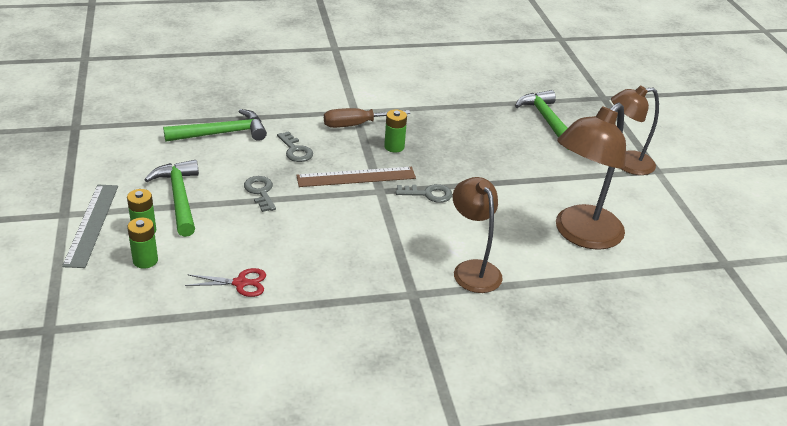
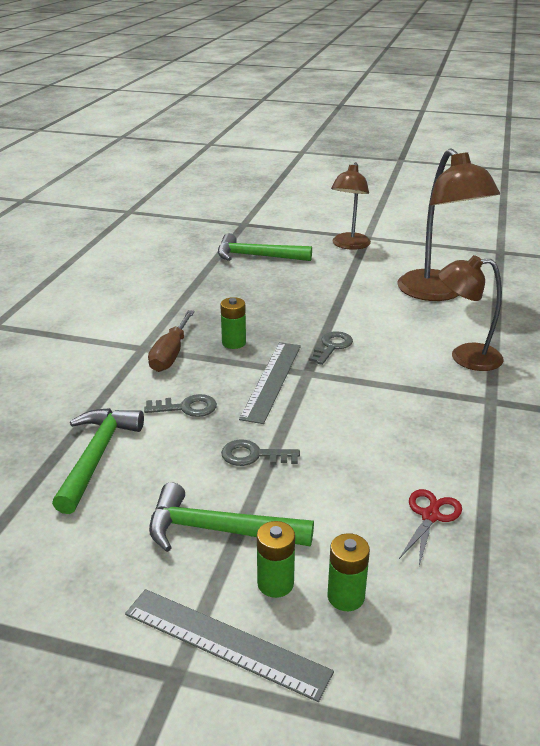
camera: 60 degrees left, 5 degrees down
(356, 177) = (272, 380): brown ruler -> grey ruler

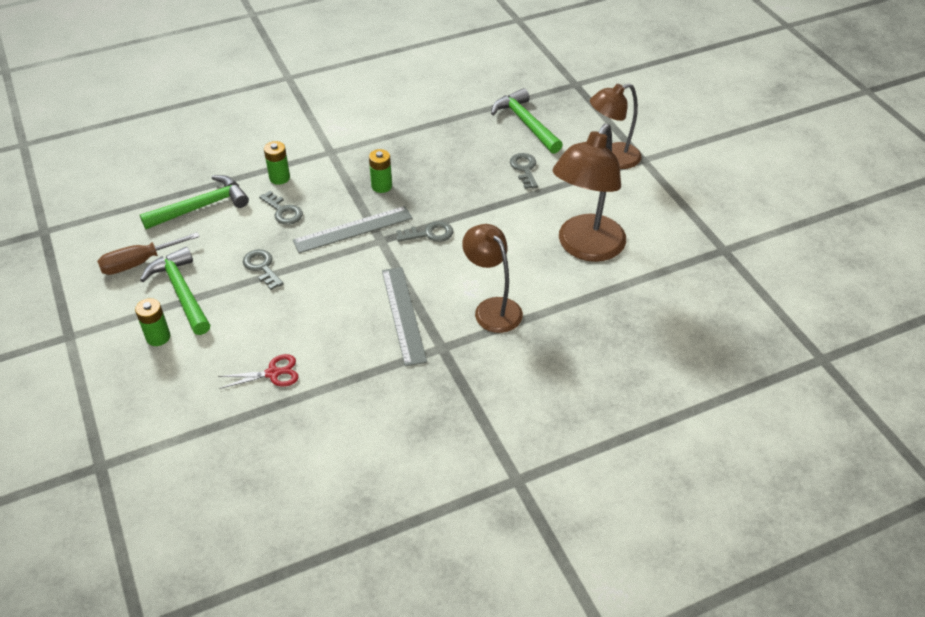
camera: 50 degrees right, 15 degrees up
(170, 354) = (336, 168): brown screwdriver -> brown screwdriver (139, 263)
(225, 642) = (102, 342): grey ruler -> grey ruler (403, 315)
(311, 278) = (524, 169): none -> grey key
(346, 597) = (170, 370): green battery -> green battery (279, 178)

